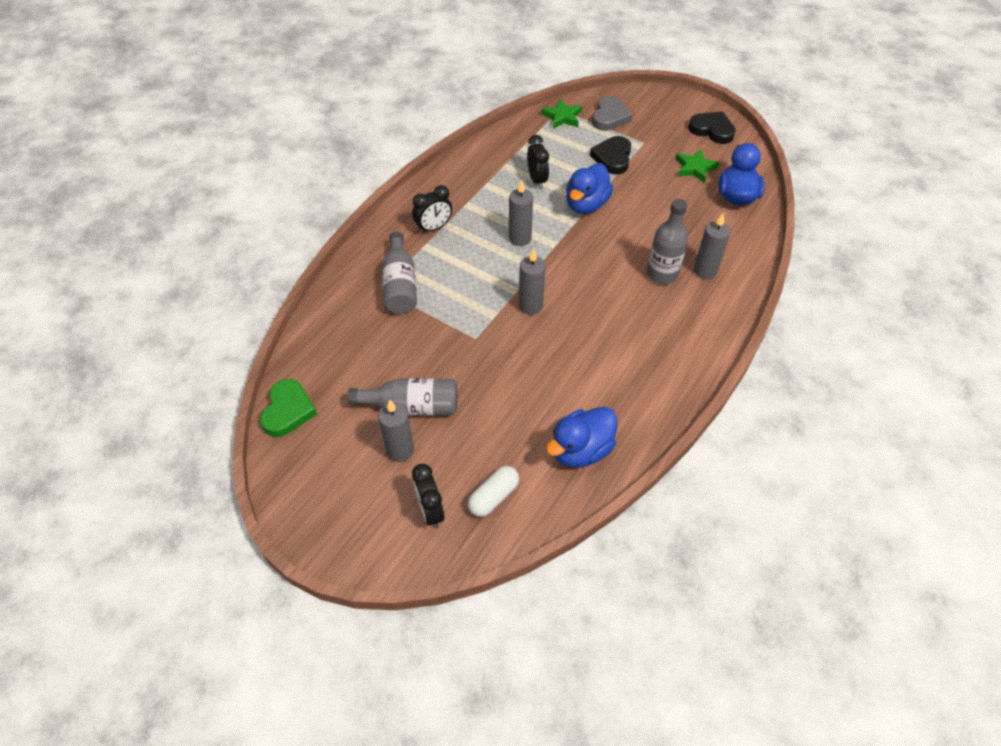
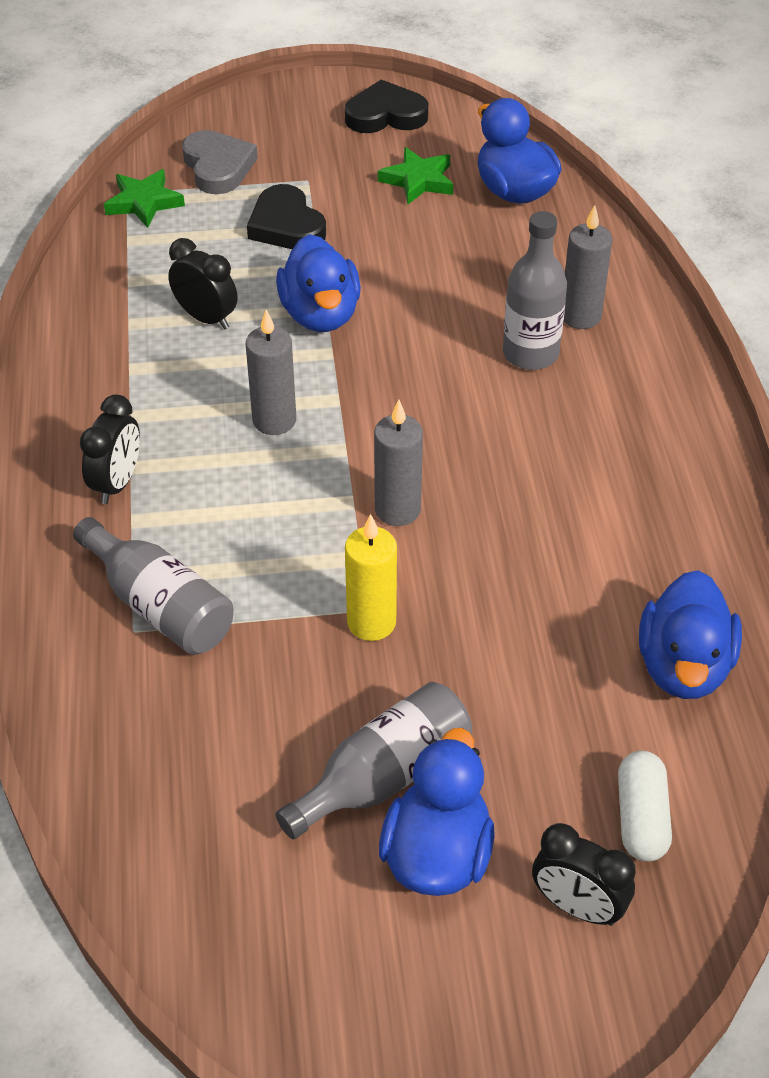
camera: 40 degrees left, 5 degrees down
(288, 411) = (188, 929): green heart -> none
(400, 450) = (437, 854): grey candle -> blue duck
(471, 344) = (371, 622): none -> yellow candle

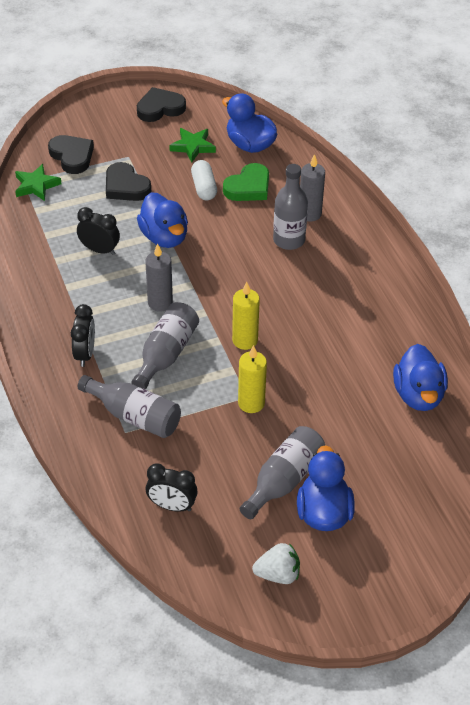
camera: 15 degrees left, 0 degrees up
(218, 167) = (72, 156): grey heart -> black heart
(253, 508) = (166, 354): none -> grey bottle
(312, 957) = (278, 574): none -> white strawberry
(397, 510) = (245, 340): grey candle -> yellow candle
(489, 257) = (248, 187): none -> green heart
(577, 906) = (400, 523): black clock -> black clock (172, 506)
(641, 817) = (418, 474): white capsule -> white capsule (204, 187)

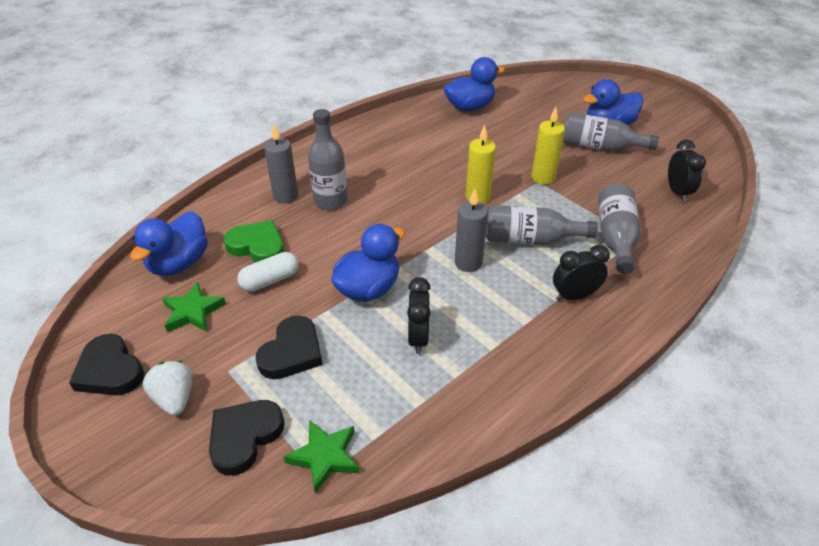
camera: 110 degrees left, 5 degrees down
(278, 574) = (675, 133): white strawberry -> white strawberry (175, 398)

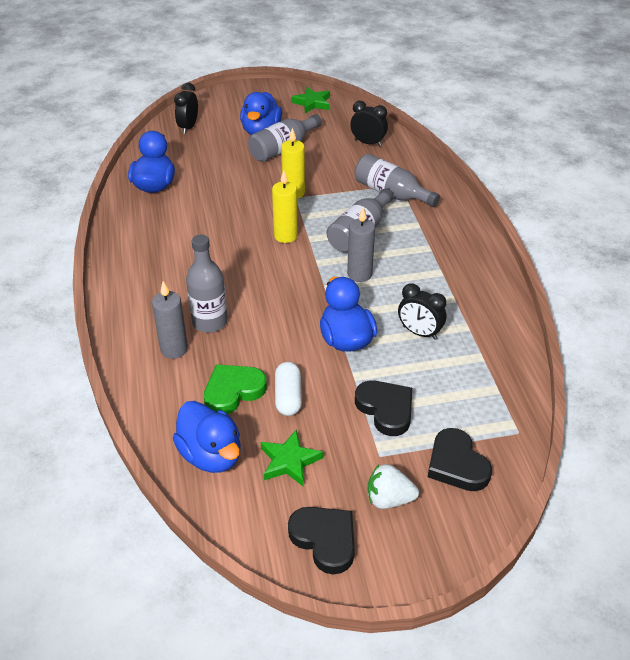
camera: 60 degrees left, 0 degrees up
(110, 370) = (325, 540): black heart -> black heart turned 120 degrees counterclockwise
(325, 457) = (501, 423): green star -> green star (312, 103)
(574, 296) = (433, 239): black clock -> black clock (188, 127)

